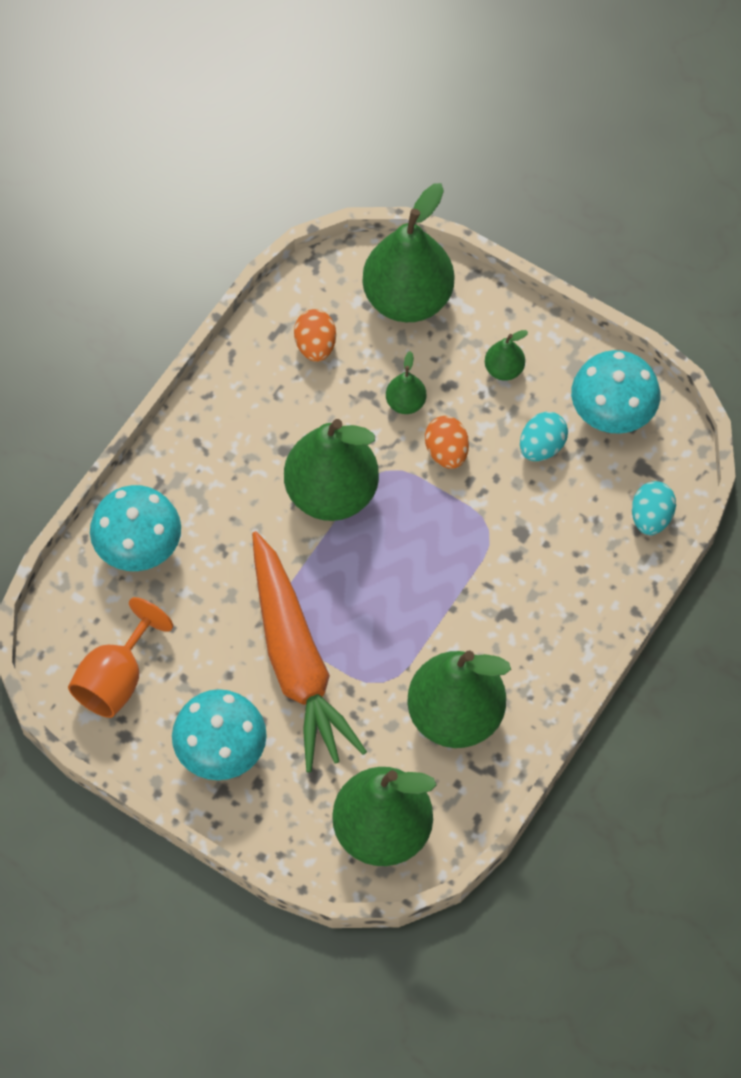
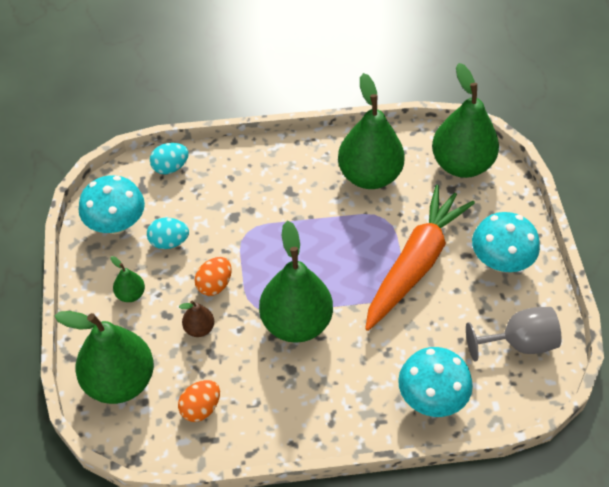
camera: 130 degrees left, 10 degrees down
(116, 679) = (519, 343): orange goblet -> grey goblet
(405, 402) = (199, 328): green pear -> brown pear

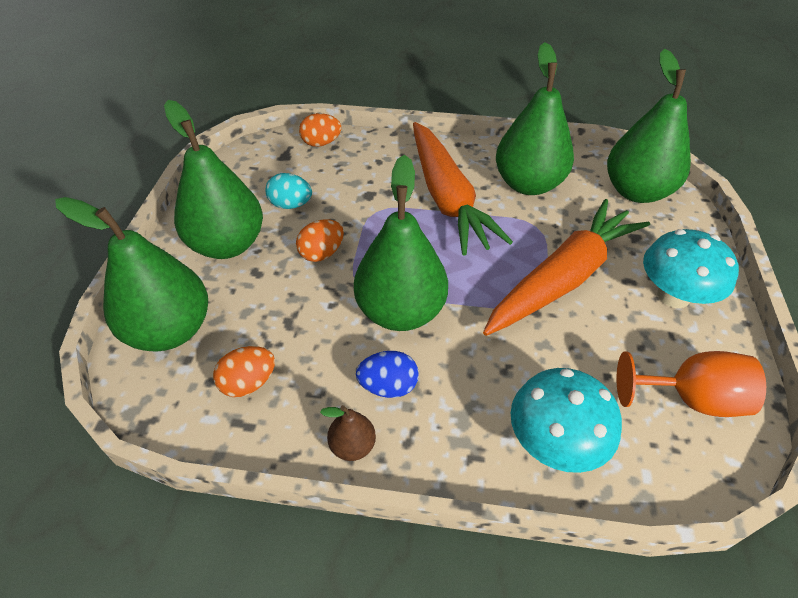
camera: 15 degrees right, 5 degrees down
(116, 224) = (245, 180): turquoise mushroom -> none
(130, 294) = (227, 245): green pear -> green pear, size x2.28
(170, 167) = (321, 143): turquoise egg -> orange egg
(199, 328) = (286, 294): brown pear -> brown pear (352, 446)
(303, 205) = (447, 197): none -> orange carrot
(305, 385) = (388, 386): none -> blue egg
(519, 343) = (690, 398): grey goblet -> orange goblet

